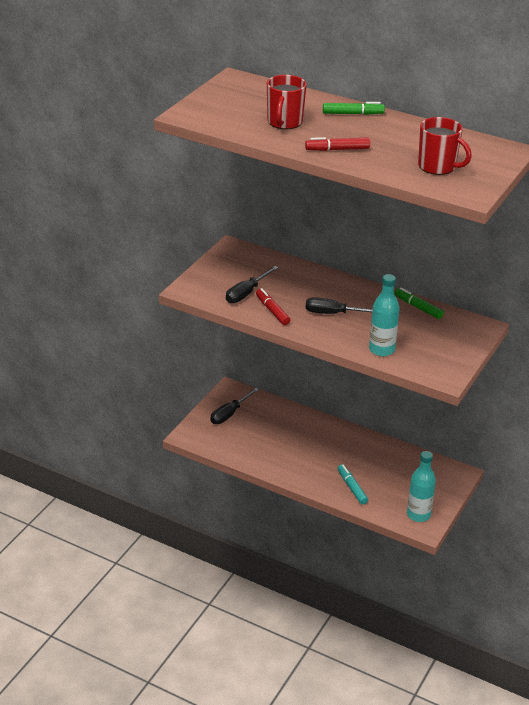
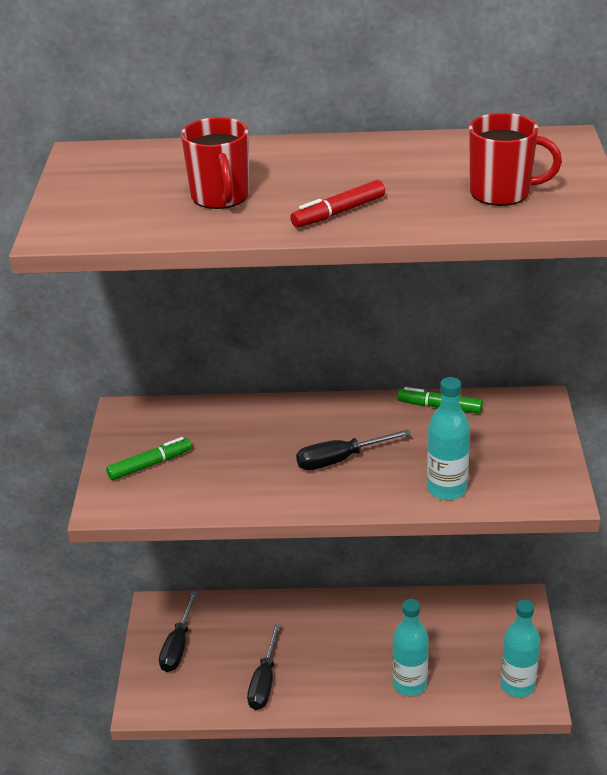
camera: 25 degrees left, 0 degrees up
(246, 293) = (197, 476): black screwdriver -> black screwdriver (264, 682)
(272, 311) = (253, 489): red marker -> none
(352, 487) = (409, 684): turquoise marker -> turquoise bottle
(353, 114) = (305, 154): green marker -> green marker (150, 464)

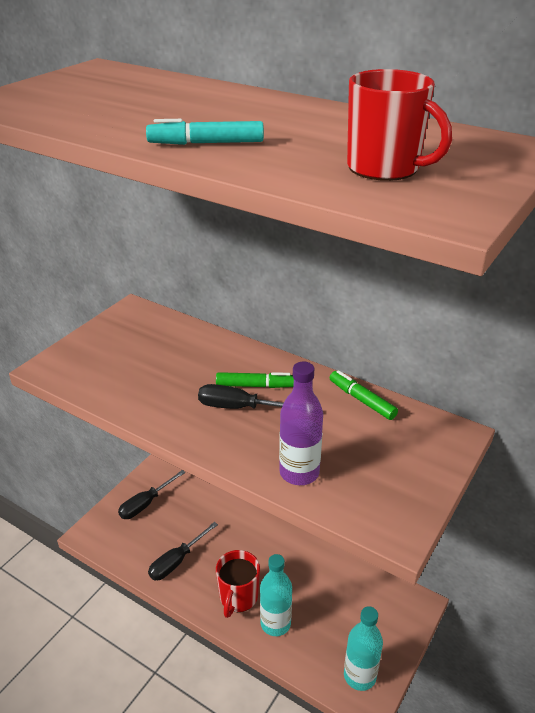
camera: 30 degrees right, 0 degrees up
(150, 464) = (107, 352): green marker -> green marker (255, 386)
(220, 197) = (136, 110): red mug -> red mug (238, 597)
(338, 213) = (206, 143): red marker -> turquoise marker
(446, 489) = (299, 472): turquoise bottle -> purple bottle

